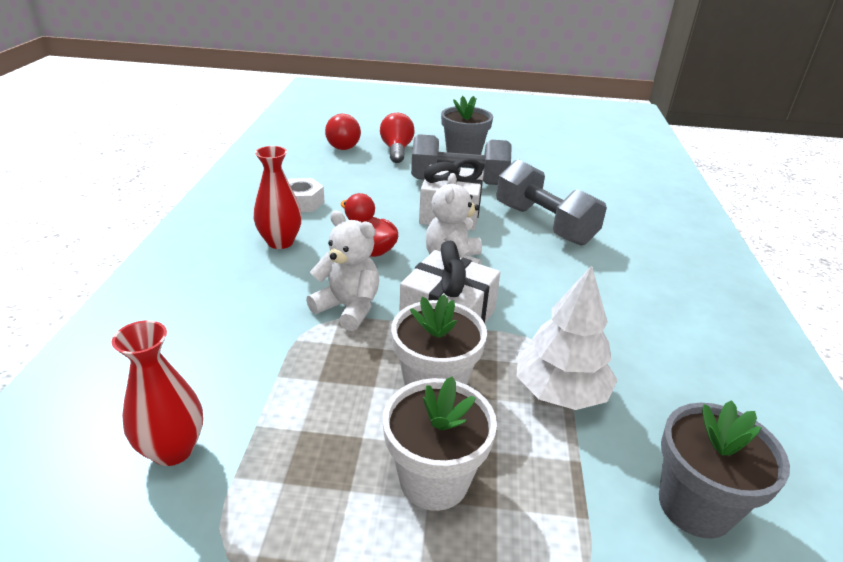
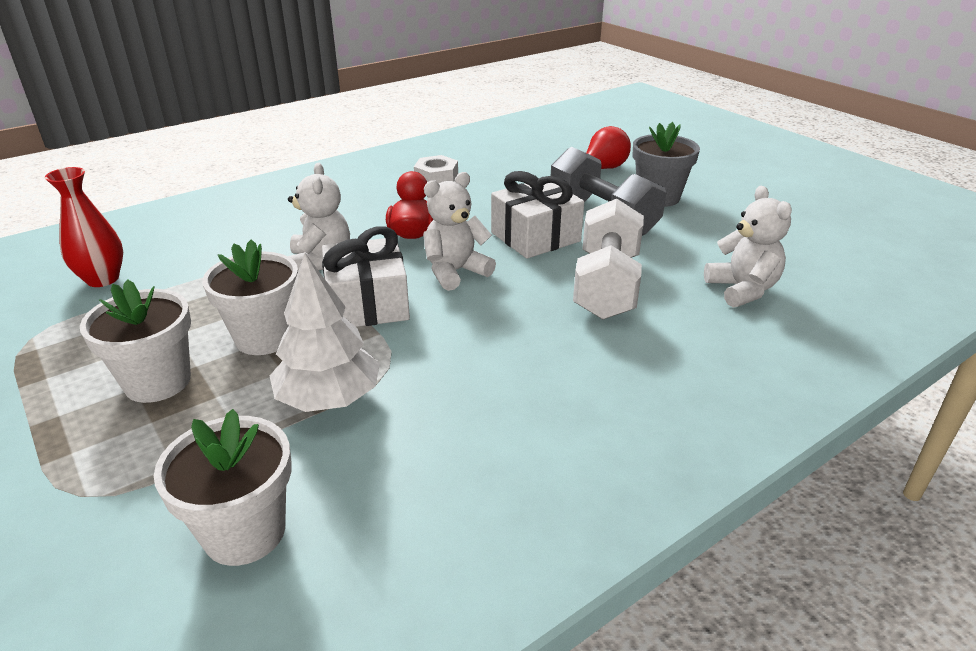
camera: 50 degrees right, 0 degrees up
(280, 242) = (368, 200): red vase -> none
(341, 145) = (559, 149): red light bulb -> none
(544, 224) = (606, 285): grey dumbbell -> white dumbbell
(600, 194) = (742, 290): none -> white teddy bear
(695, 506) = (245, 532): grey flower pot -> white flower pot

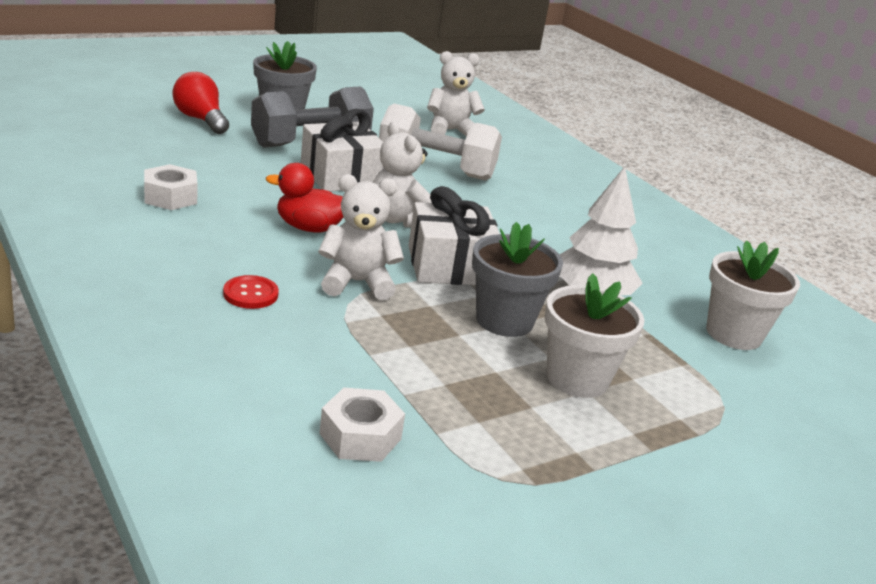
camera: 90 degrees left, 5 degrees down
(103, 279) = (360, 436): red vase -> white nut
(264, 337) = (504, 320): white flower pot -> grey flower pot
(293, 224) = (250, 294): none -> red button

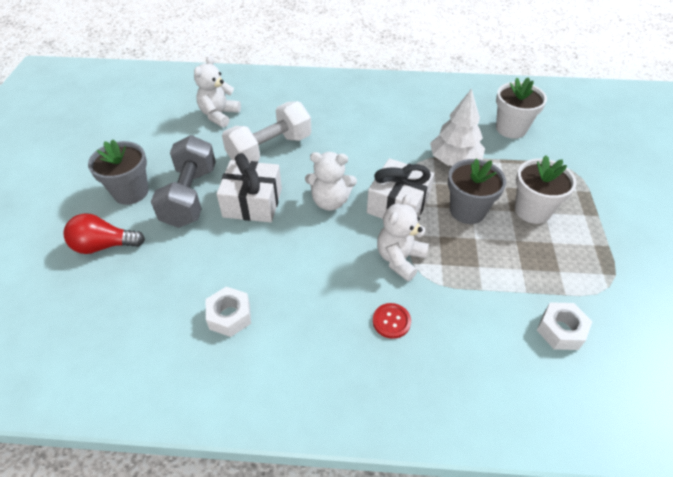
camera: 50 degrees left, 20 degrees up
(309, 228) = (318, 253): red duck -> none

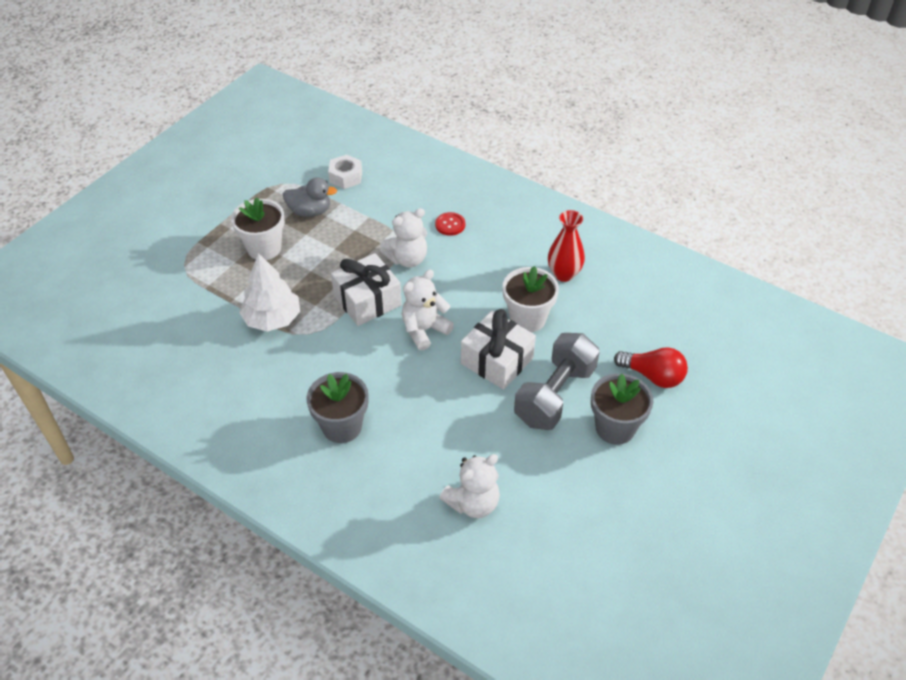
camera: 150 degrees left, 0 degrees up
(229, 316) = (564, 274): white nut -> red vase
(270, 149) = (443, 418): white dumbbell -> none
(330, 201) = (424, 330): white teddy bear -> white teddy bear turned 75 degrees counterclockwise
(467, 211) = (316, 270): grey flower pot -> grey flower pot (342, 426)
(511, 128) = (176, 328): white flower pot -> white flower pot (527, 318)
(541, 266) = (310, 211): none -> grey duck

